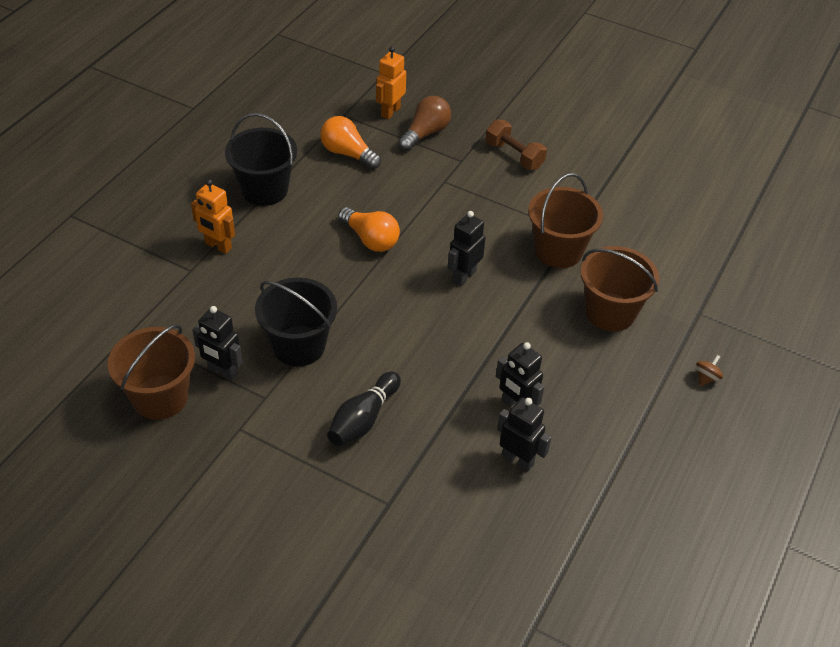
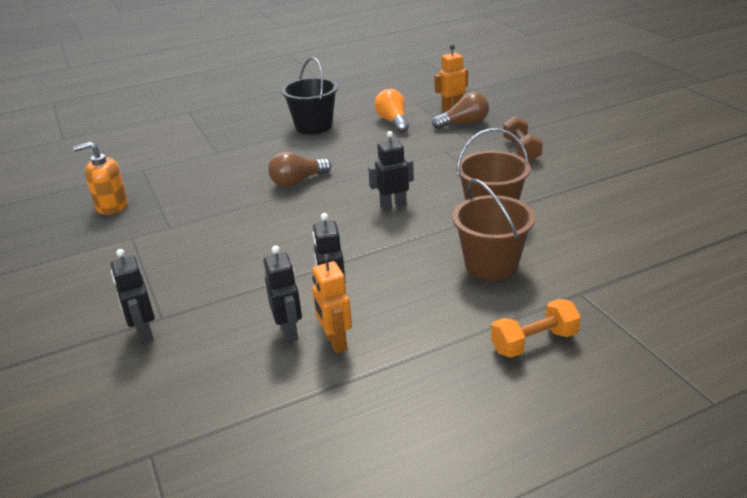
camera: 40 degrees right, 15 degrees down
(160, 397) = (112, 206): brown bucket -> orange soap dispenser
(218, 246) = (248, 145): orange robot -> orange robot (335, 342)
(223, 371) = (163, 205): black robot -> black robot (144, 334)
(299, 346) = (227, 208): black bucket -> none
(335, 280) = (298, 181): none -> brown light bulb
(363, 419) = (212, 262): black bowling pin -> none
(370, 239) = (350, 167): orange light bulb -> none
(706, 378) = (534, 342): brown spinning top -> orange dumbbell

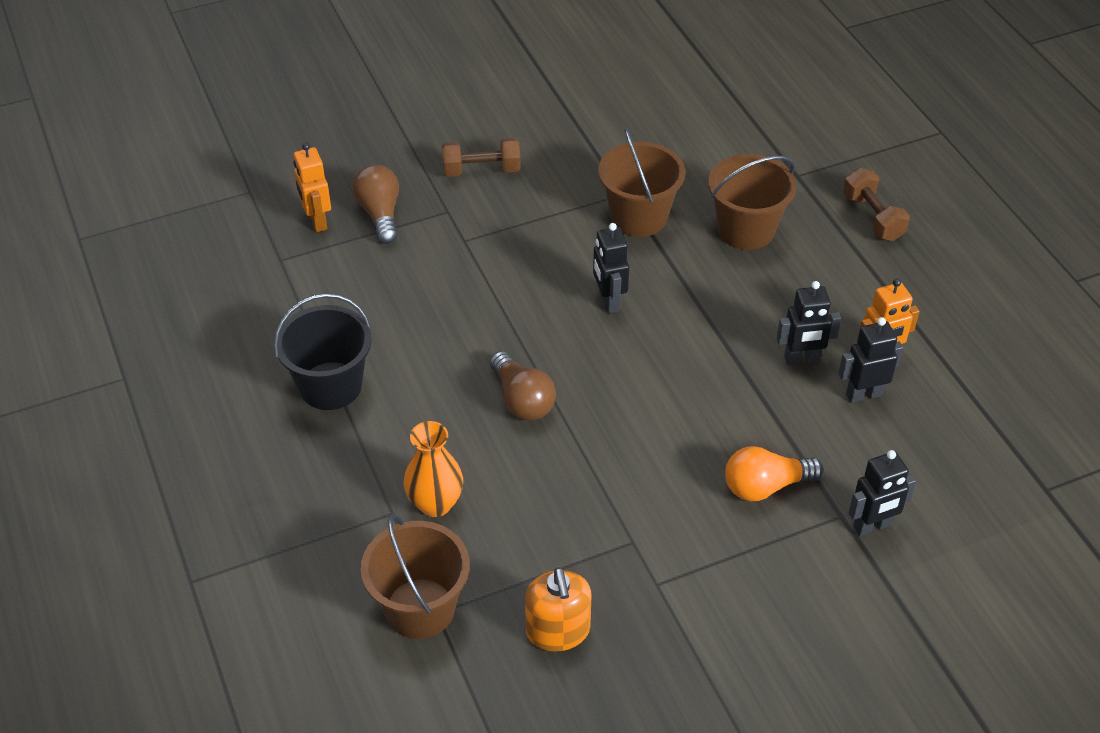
camera: 90 degrees left, 15 degrees up
(147, 165) = (420, 608): none -> brown bucket
(219, 162) = (435, 503): none -> orange vase
(393, 122) = (346, 289): orange light bulb -> orange light bulb (765, 486)
(534, 342) = (873, 217): orange dumbbell -> brown dumbbell

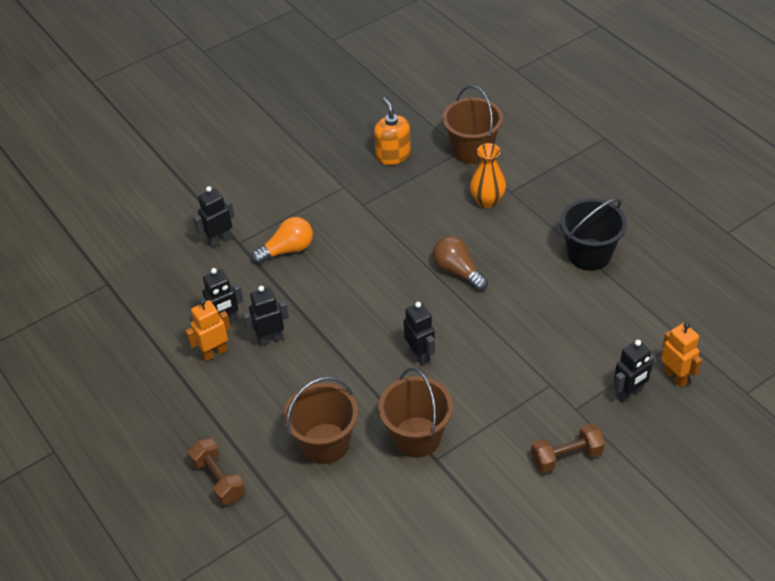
camera: 170 degrees right, 0 degrees up
(380, 214) = (629, 394): brown light bulb -> black robot

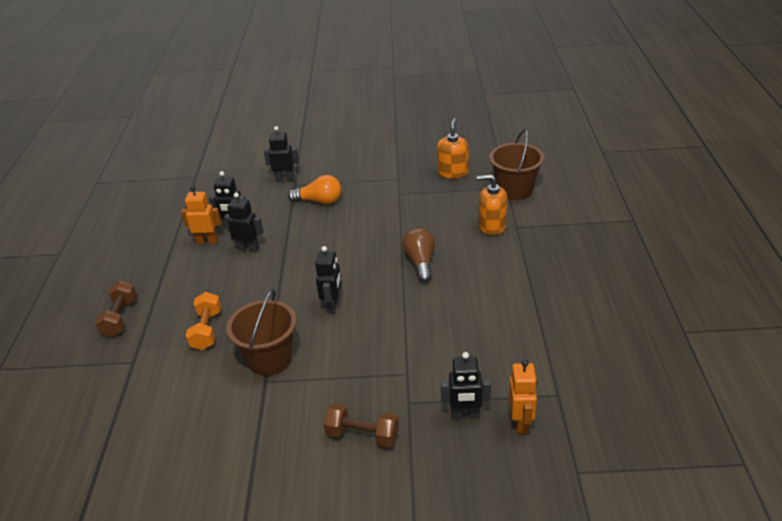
camera: 35 degrees right, 10 degrees down
(325, 443) = (206, 330): brown bucket -> orange dumbbell
(487, 201) = (492, 226): orange vase -> orange soap dispenser
(589, 254) = (537, 295): black bucket -> none

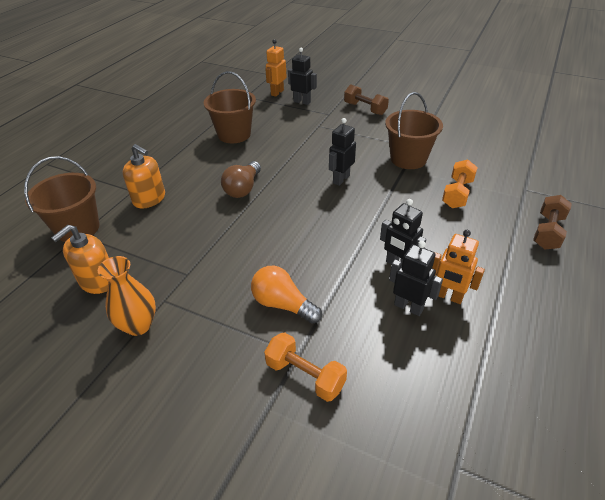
camera: 155 degrees left, 5 degrees up
(285, 179) = (305, 375): black robot -> orange dumbbell
(399, 165) = (138, 325): none -> orange vase
(497, 320) = (234, 134): none -> brown bucket

